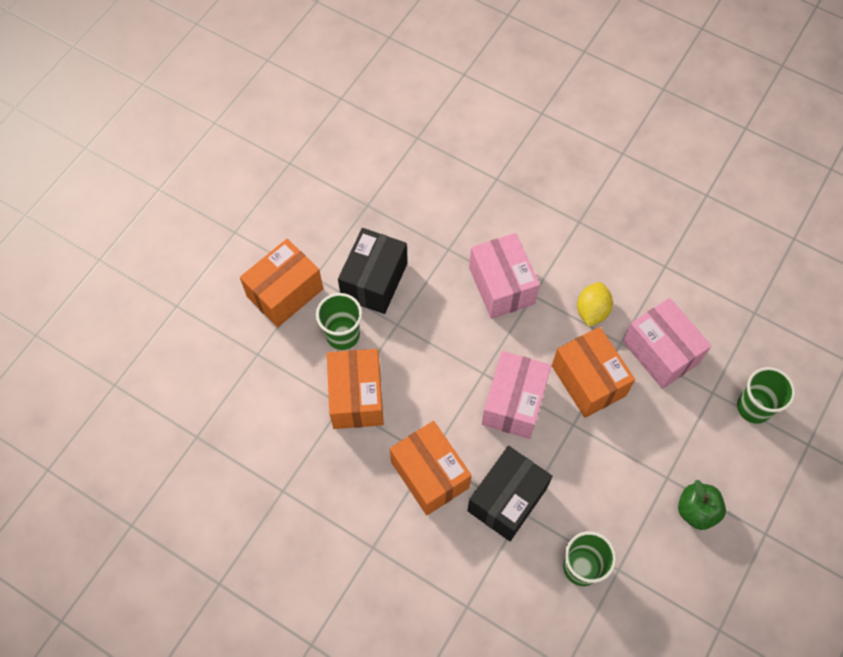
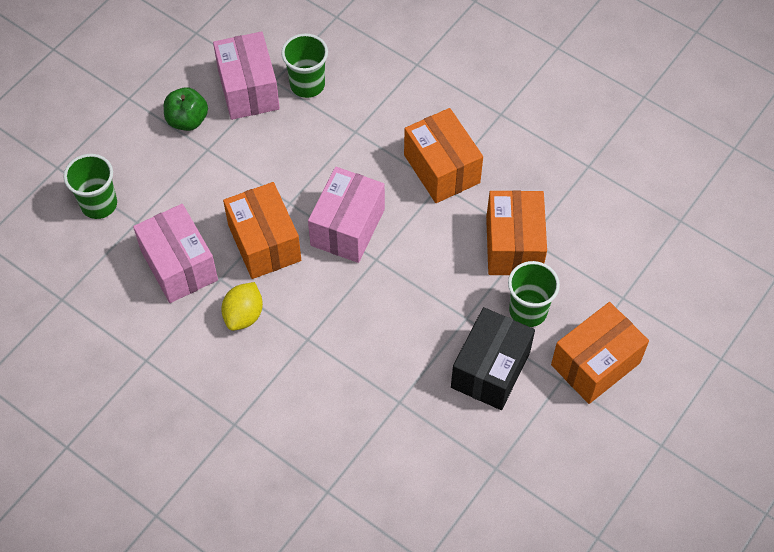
camera: 175 degrees left, 5 degrees down
(502, 286) = (341, 352): pink box -> pink box (248, 89)
(507, 499) = (368, 142): black box -> none

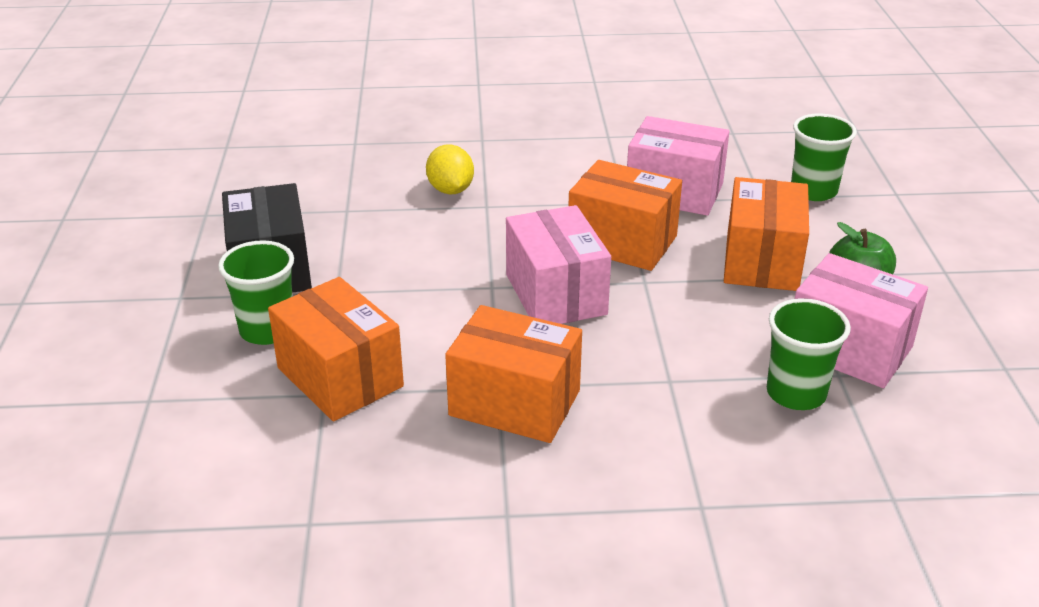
camera: 140 degrees right, 25 degrees down
(244, 315) = (566, 192): yellow lemon -> yellow lemon (450, 190)
(595, 364) = (145, 326): orange box -> orange box (761, 261)

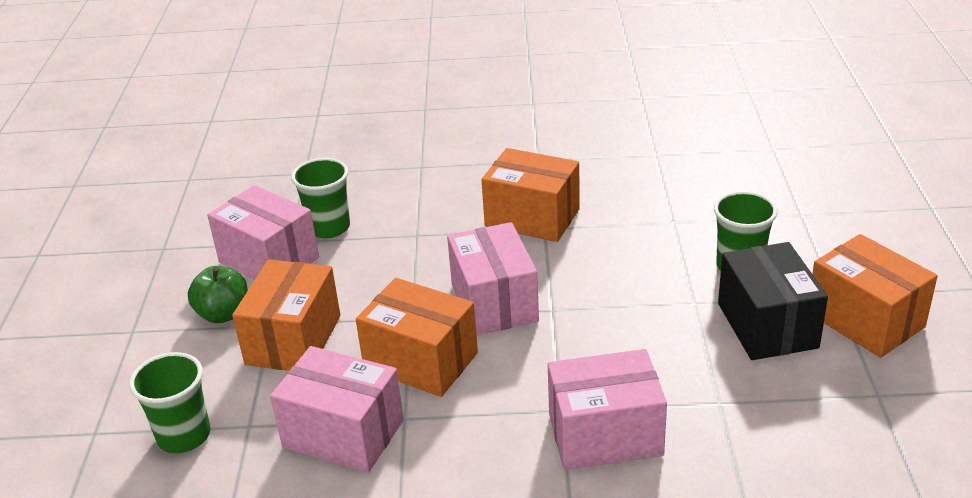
camera: 175 degrees left, 0 degrees up
(340, 377) = (665, 232): orange box -> orange box (865, 320)
(450, 190) = (605, 435): yellow lemon -> pink box

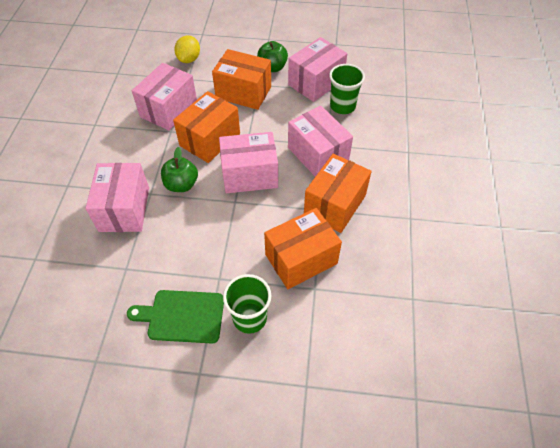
camera: 95 degrees right, 20 degrees up
(184, 436) = (189, 59): green cup -> yellow lemon
(439, 241) = (317, 154): none -> pink box
(532, 375) = (181, 184): none -> green apple
(767, 325) = (182, 316): black box -> green cutting board
(865, 320) = (167, 383): orange box -> orange box (301, 259)

